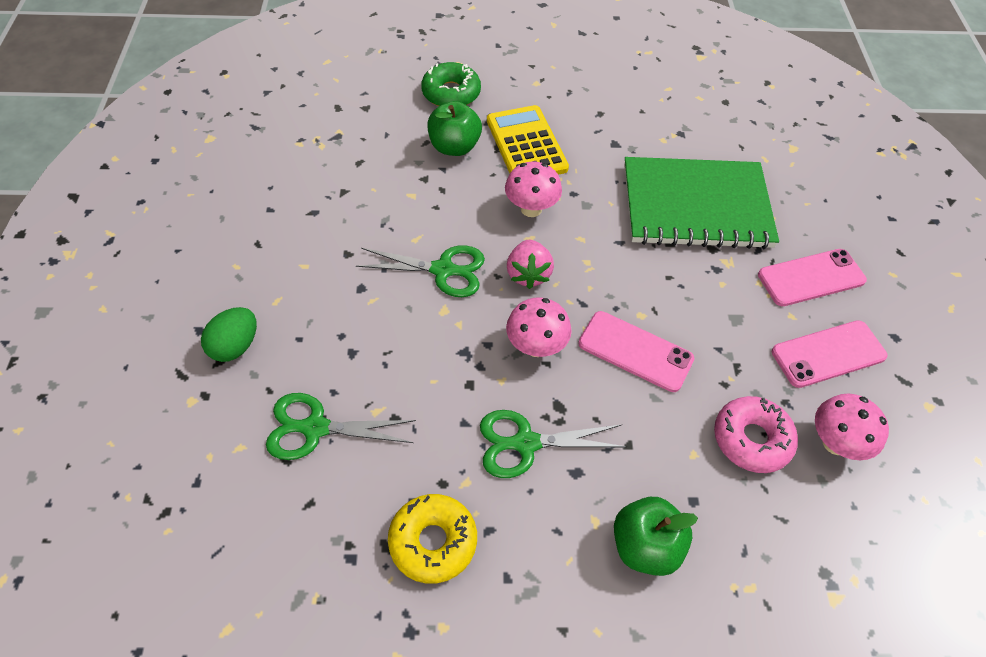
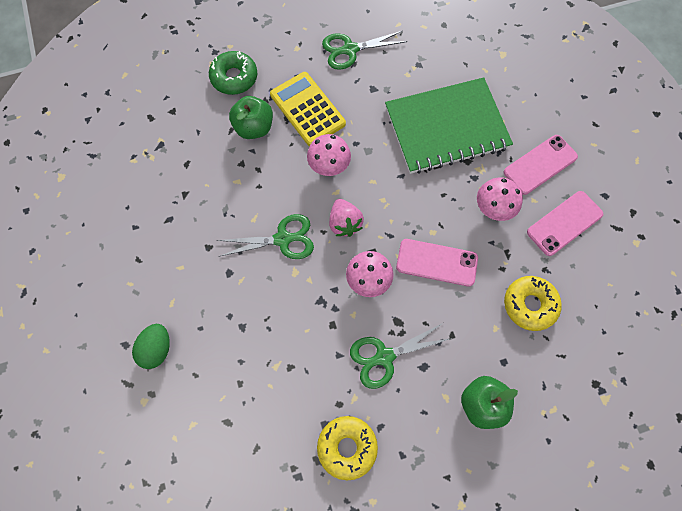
camera: 15 degrees left, 15 degrees up
(315, 428) = (239, 393): green scissors -> green scissors (350, 50)
(751, 439) = (529, 305): pink donut -> yellow donut
(835, 443) = (583, 290): pink mushroom -> pink mushroom (493, 209)

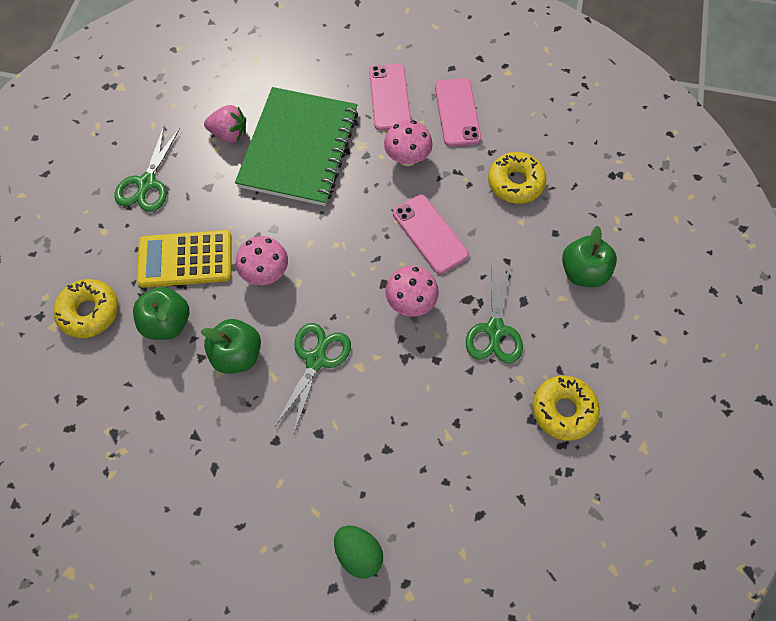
camera: 60 degrees left, 5 degrees down
(234, 77) = (89, 312): green donut -> yellow donut
(256, 185) = (237, 355): none -> green apple
(344, 223) = (337, 292): pink strawberry -> pink strawberry (229, 134)
(436, 263) = (430, 234): pink phone -> pink phone turned 75 degrees counterclockwise

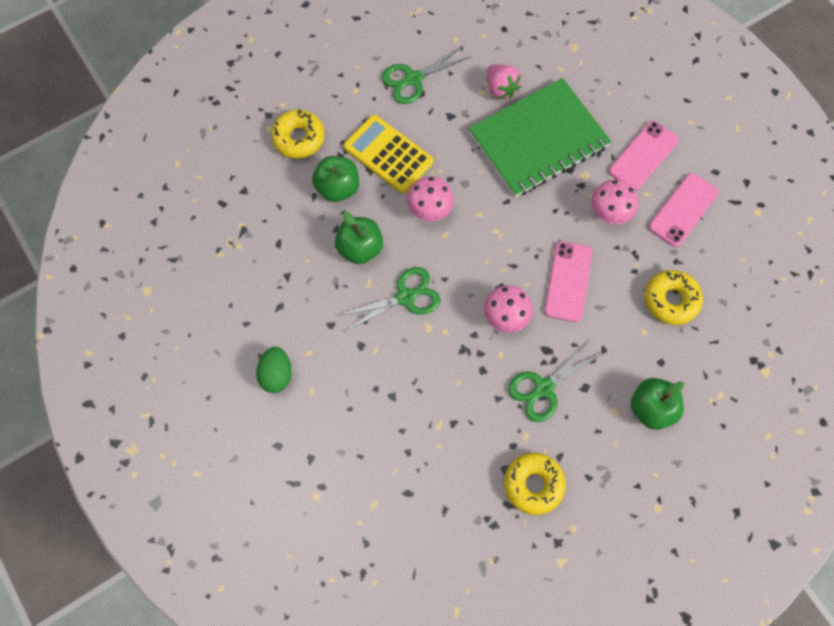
camera: 45 degrees right, 5 degrees up
(358, 553) = (312, 441): green egg -> green egg (276, 374)

